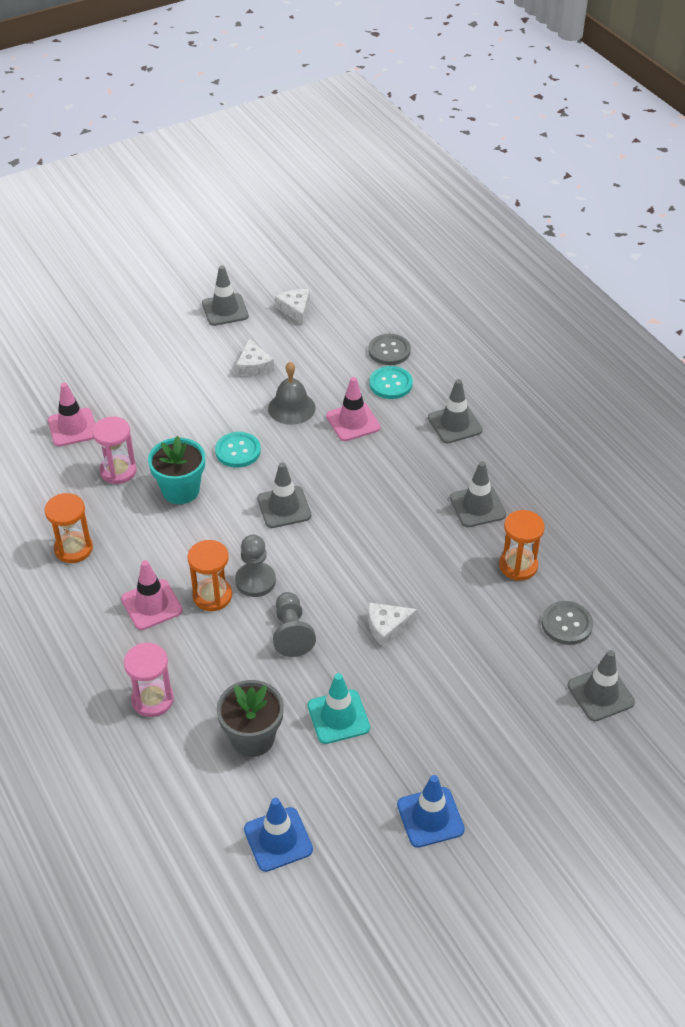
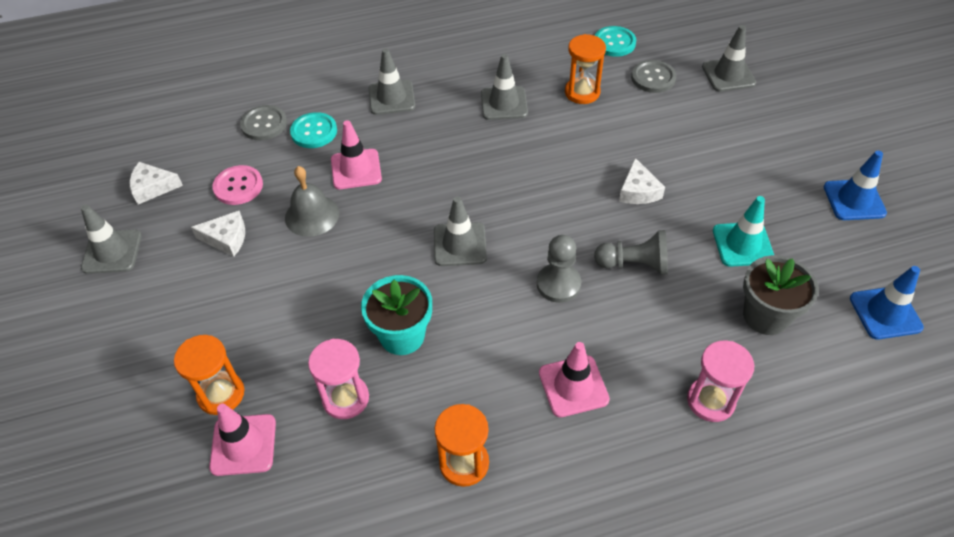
camera: 75 degrees left, 5 degrees up
(212, 596) = (571, 326): orange hourglass -> orange hourglass (221, 394)
(238, 451) = (359, 272): turquoise button -> turquoise button (614, 43)
(311, 356) = (238, 186): none -> pink button

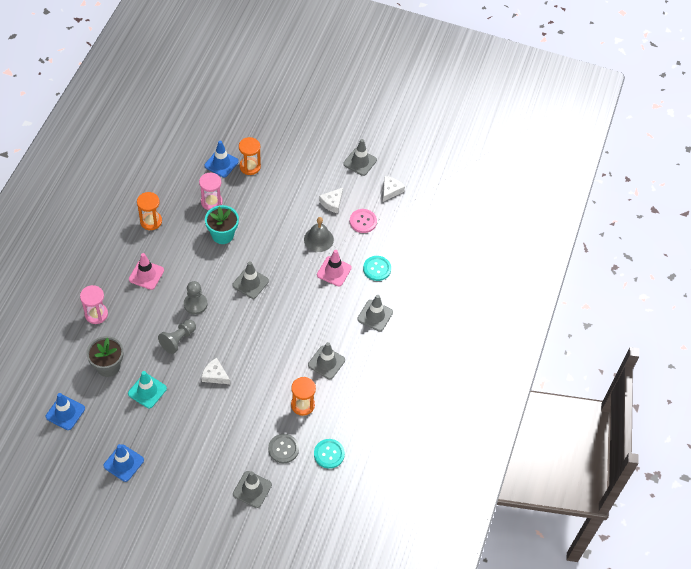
camera: 120 degrees right, 5 degrees up
(243, 445) = (221, 163): pink traffic cone -> blue traffic cone
(264, 124) = (401, 251): grey button -> none

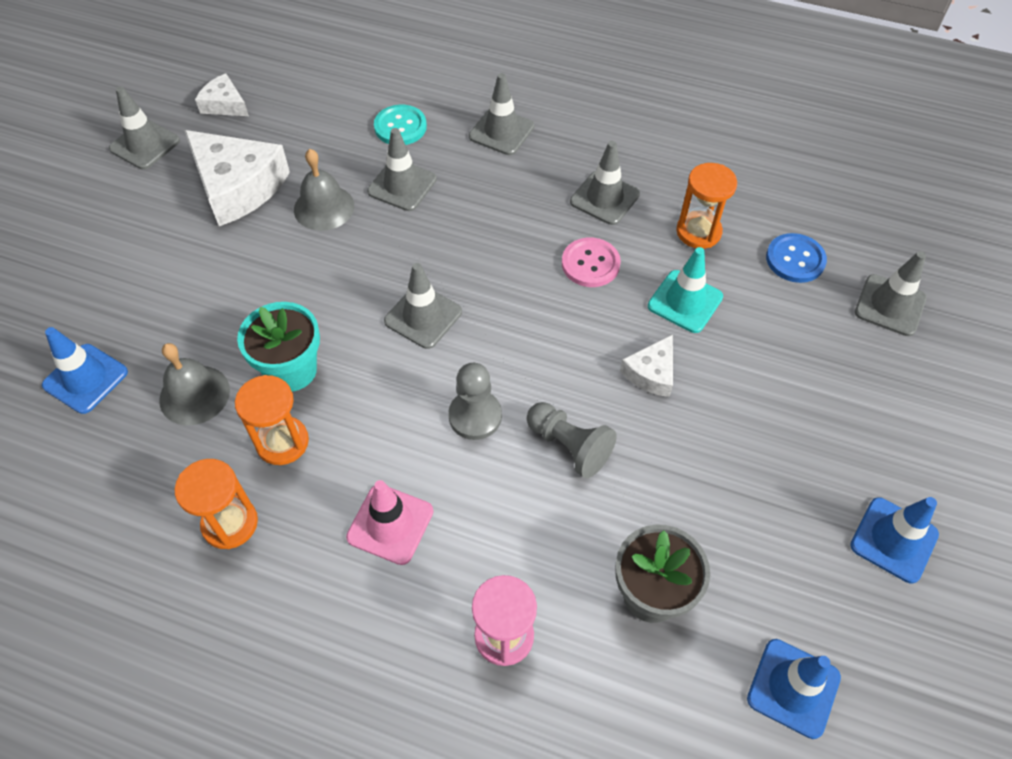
camera: 85 degrees left, 0 degrees up
(147, 391) = (706, 502): turquoise traffic cone -> turquoise traffic cone (685, 301)
(211, 202) = (194, 395): pink hourglass -> grey bell
(250, 166) = (109, 323): orange hourglass -> orange hourglass (282, 442)
(283, 449) = (795, 259): grey button -> blue button
(329, 454) = (790, 196): turquoise button -> none
(332, 203) = (238, 186): white cheese -> white cheese, size x1.94
(334, 271) = (402, 185): pink traffic cone -> grey traffic cone
(363, 221) = (290, 143): pink button -> pink button (590, 264)

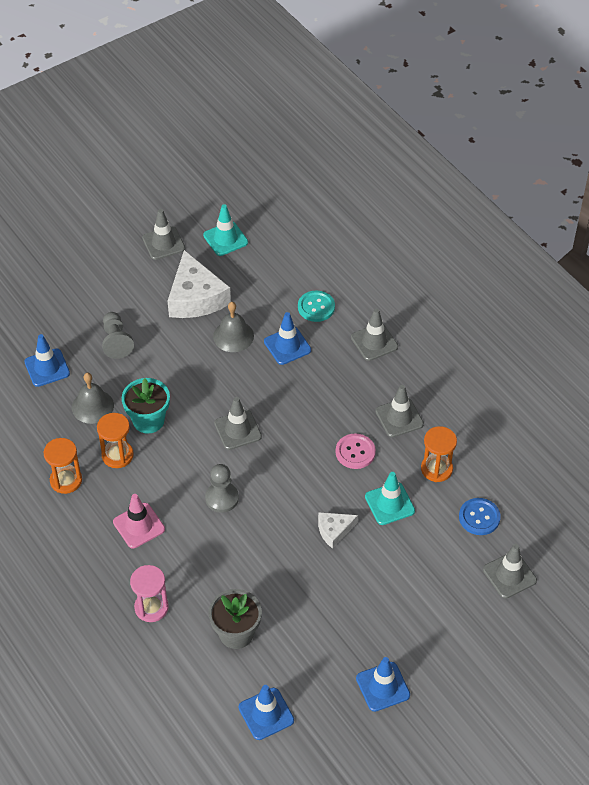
camera: 35 degrees right, 5 degrees down
(224, 104) = (225, 239): white cheese -> turquoise traffic cone
(402, 185) = (287, 346): grey traffic cone -> blue traffic cone
(569, 446) = (257, 541): grey pawn -> grey pawn (116, 341)

